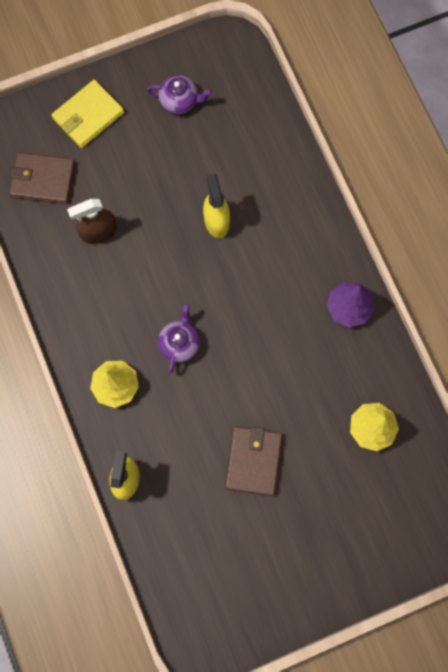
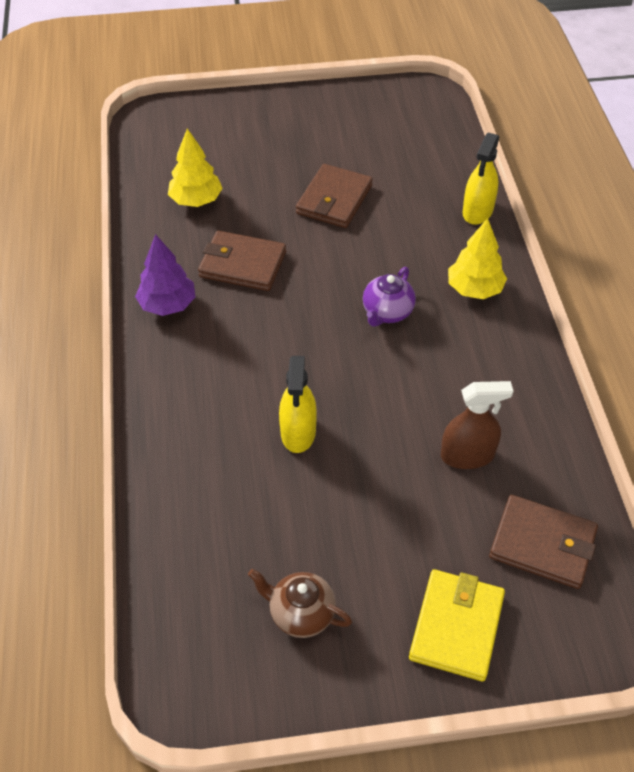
camera: 165 degrees left, 25 degrees down
(88, 116) = (456, 627): yellow wallet -> yellow wallet turned 45 degrees counterclockwise
(180, 101) = (300, 614): purple teapot -> brown teapot
(306, 364) = (242, 264): none -> brown wallet

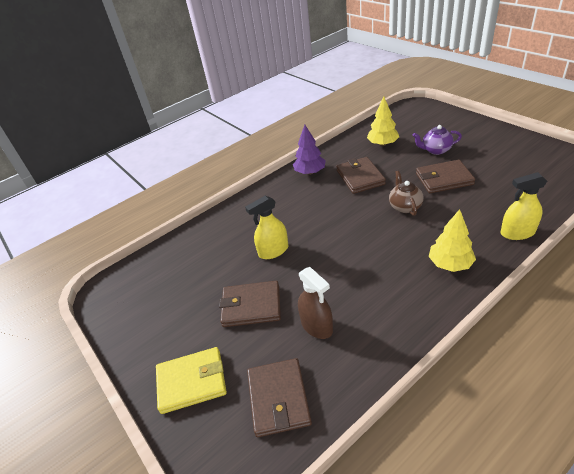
camera: 65 degrees right, 10 degrees down
(300, 614) = (165, 310): brown teapot -> brown teapot (405, 206)
(381, 505) = (251, 306): none -> brown wallet
(387, 313) = (387, 239): purple teapot -> purple teapot (435, 150)

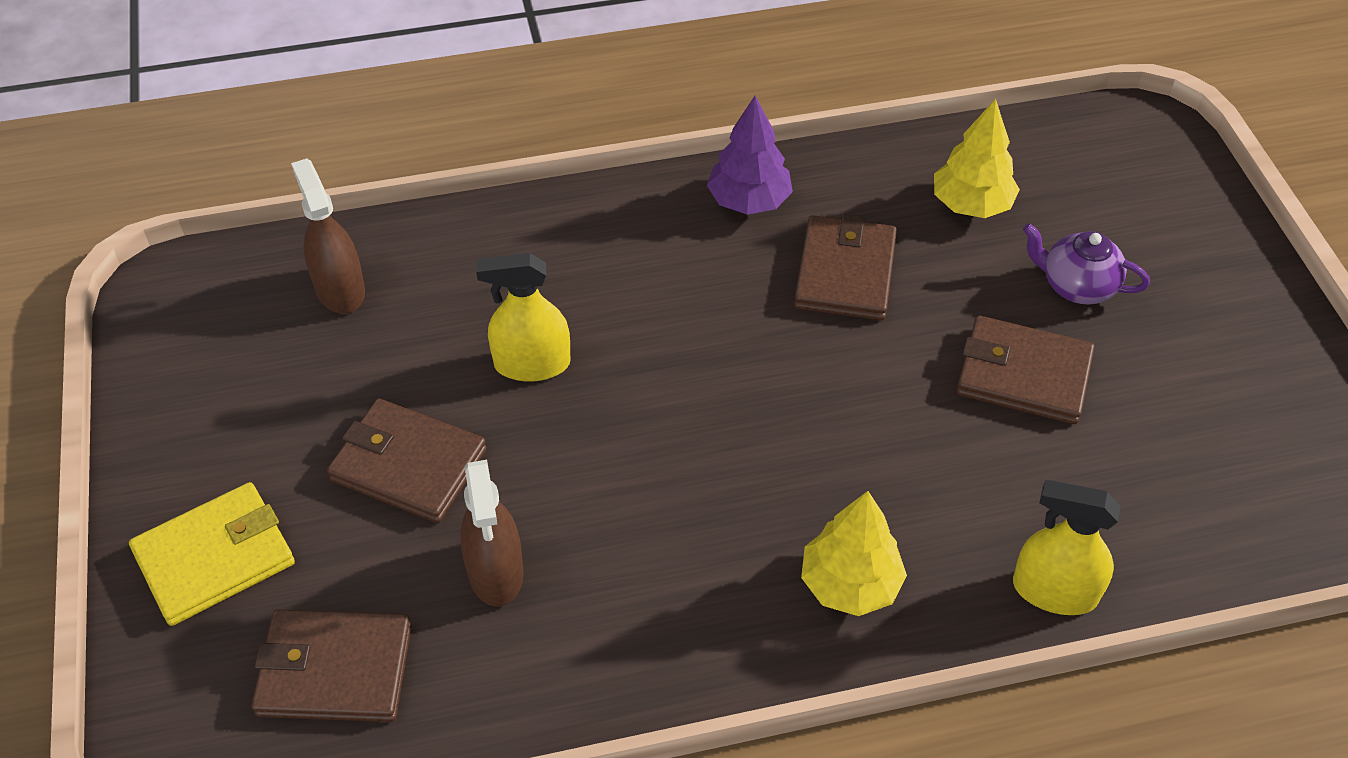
camera: 20 degrees right, 10 degrees up
(178, 261) = (340, 289): none -> brown spray bottle
(191, 381) = (214, 557): yellow wallet -> yellow wallet turned 45 degrees counterclockwise
(278, 398) = (335, 670): brown wallet -> brown wallet turned 75 degrees clockwise
(405, 206) = (877, 399): brown teapot -> none

